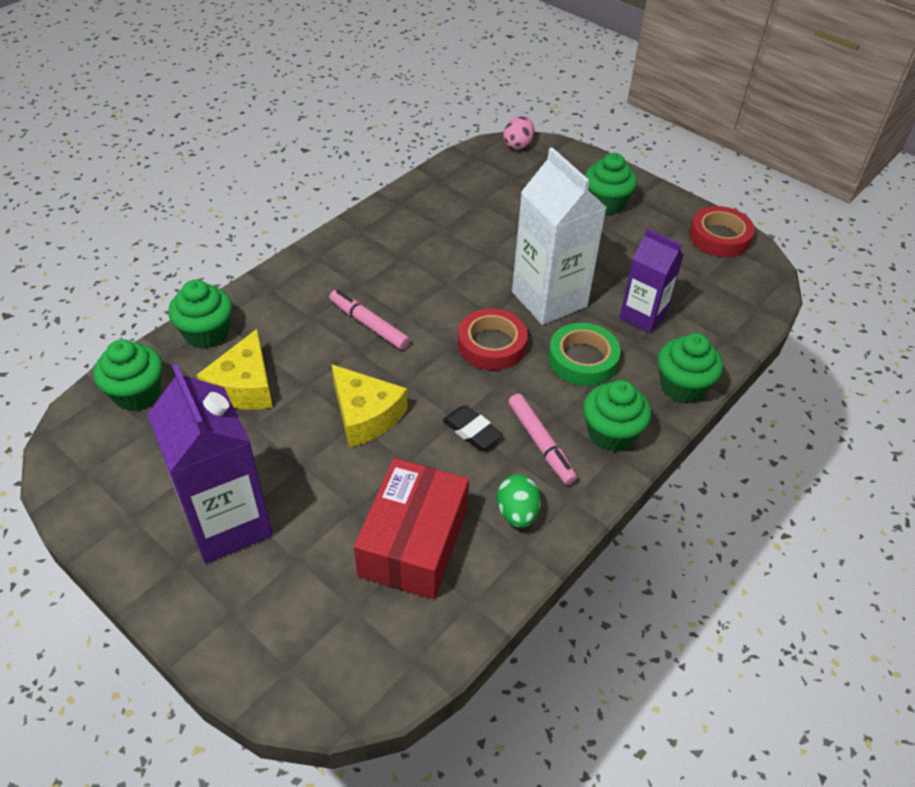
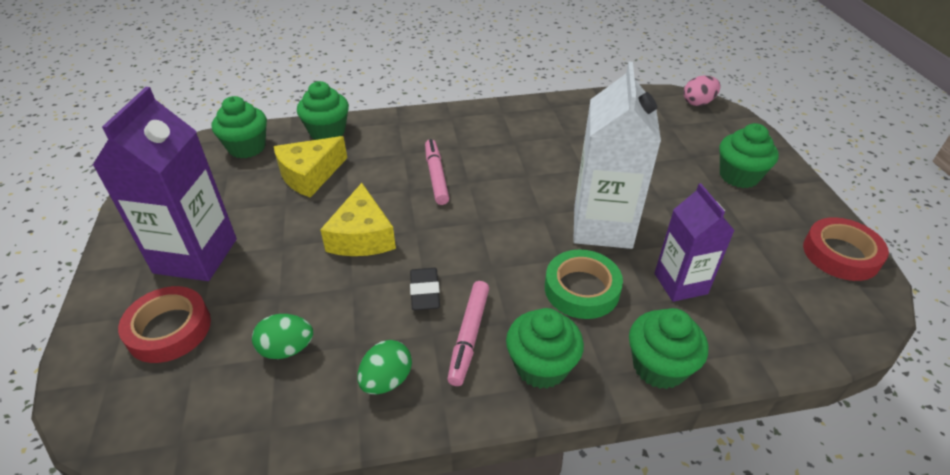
camera: 40 degrees right, 5 degrees down
(414, 542) = (287, 349): red box -> green egg
(492, 345) = (514, 236): red tape -> red tape (169, 329)

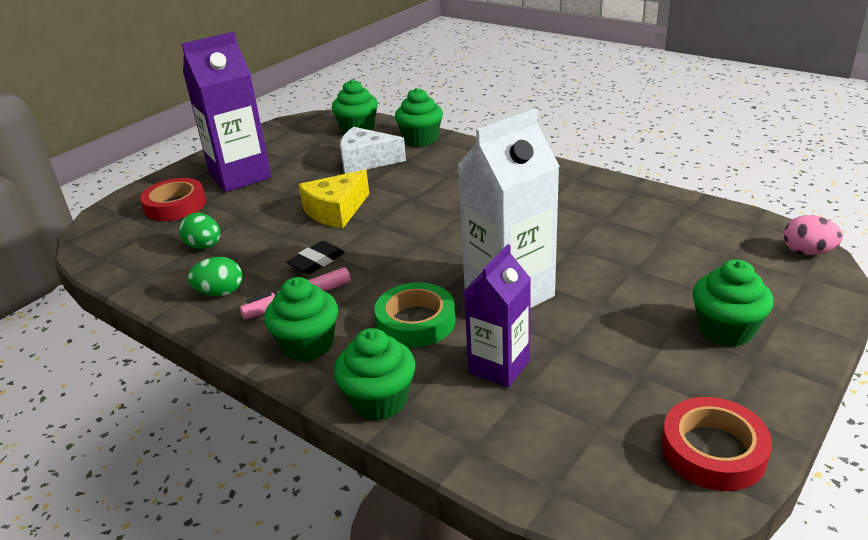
camera: 50 degrees right, 10 degrees down
(310, 175) = (366, 161): yellow cheese -> white cheese
(436, 176) = (444, 198): pink marker -> none

